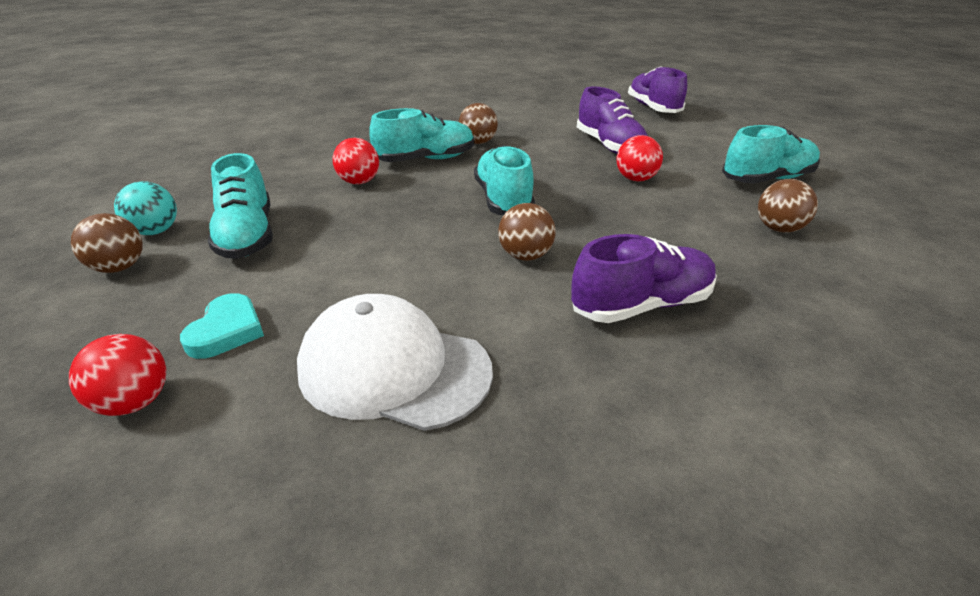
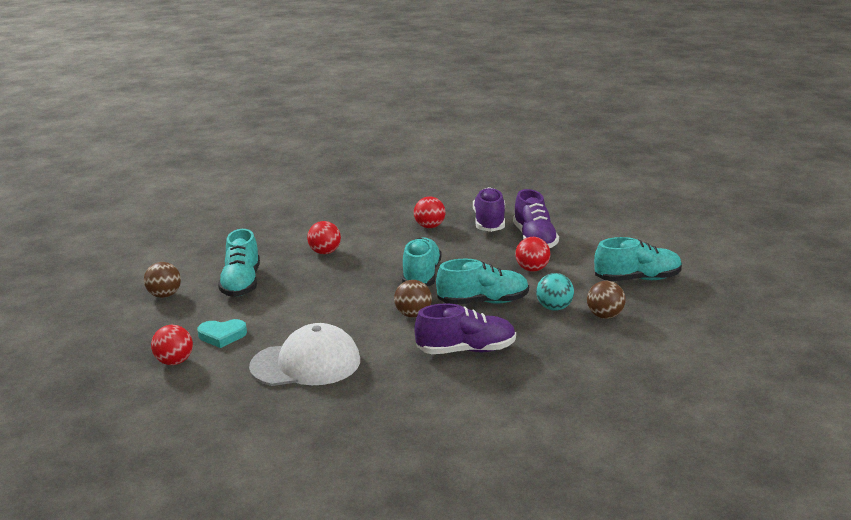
camera: 15 degrees right, 10 degrees down
(155, 231) = (185, 275): turquoise ball -> turquoise ball (554, 308)
(226, 331) = (222, 336): turquoise heart -> turquoise heart turned 60 degrees clockwise
(394, 369) = (306, 364): white cap -> white cap turned 135 degrees clockwise
(425, 160) = (381, 238): turquoise shoe -> turquoise shoe (483, 302)
(478, 142) = (429, 226): brown ball -> red ball
(653, 108) = (605, 205): purple shoe -> purple shoe (489, 222)

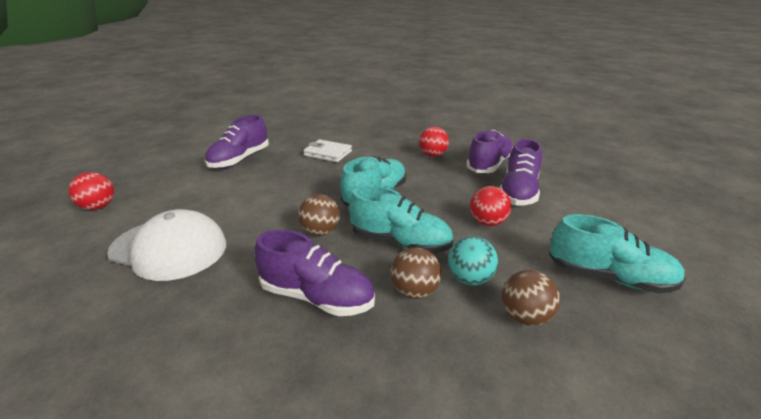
camera: 30 degrees right, 5 degrees up
(164, 295) = (183, 153): brown ball -> brown ball (414, 291)
(222, 336) = (161, 197): turquoise heart -> none
(241, 283) = (240, 160): turquoise shoe -> purple shoe
(325, 252) = (328, 153): red ball -> white wallet

